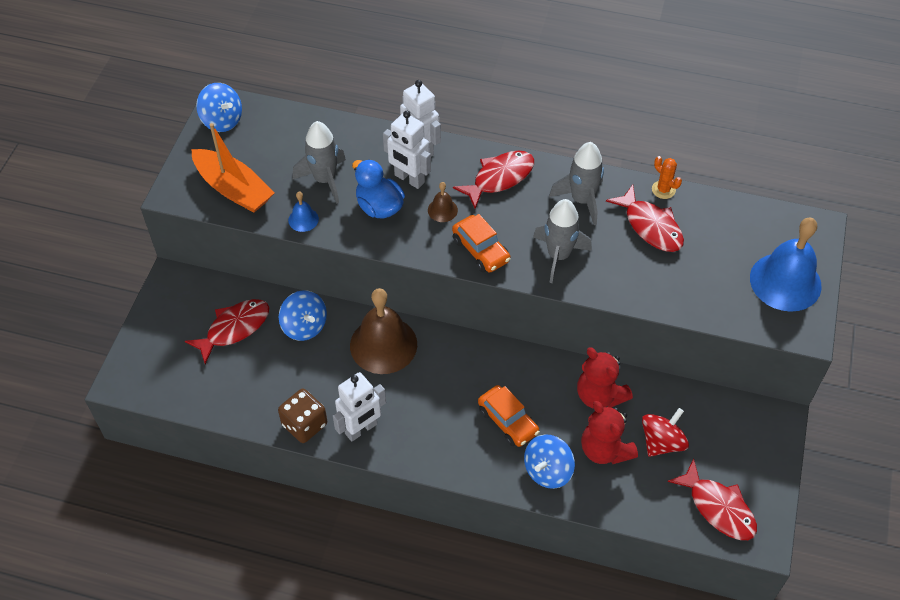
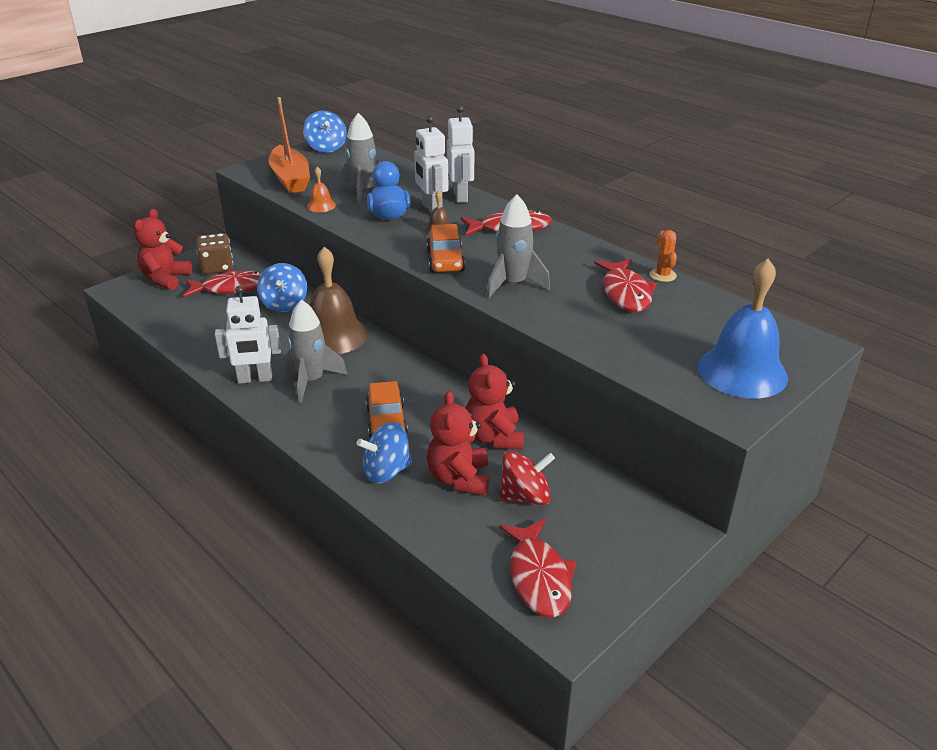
camera: 30 degrees right, 20 degrees down
(157, 346) = (166, 279): none -> red teddy bear
(303, 219) = (321, 206): blue bell -> orange bell
(304, 424) = (214, 359): brown dice -> brown dice (217, 268)
(582, 200) = (573, 259): grey rocket -> grey rocket (312, 381)

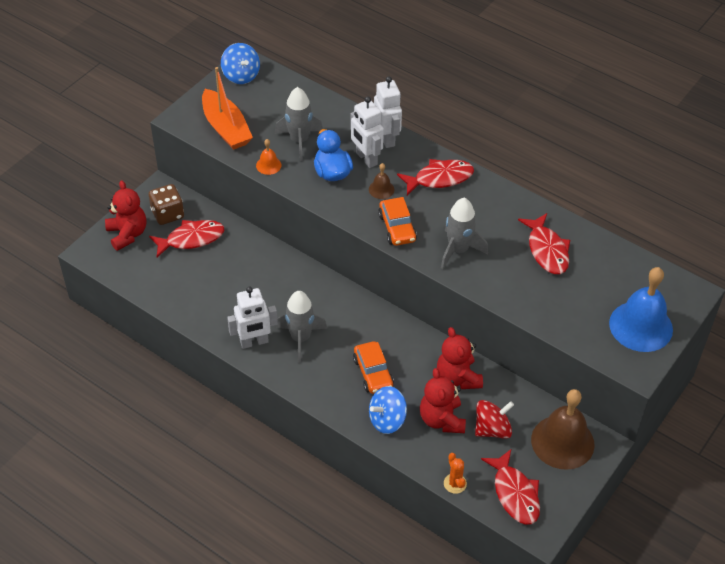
camera: 10 degrees left, 15 degrees up
(166, 279) = (127, 234): red teddy bear -> red teddy bear turned 150 degrees clockwise
(284, 304) = (246, 253): blue spinning top -> none
(333, 335) = (301, 286): brown bell -> brown bell (562, 442)
(662, 275) = (572, 225): orange cactus -> orange cactus (455, 483)

